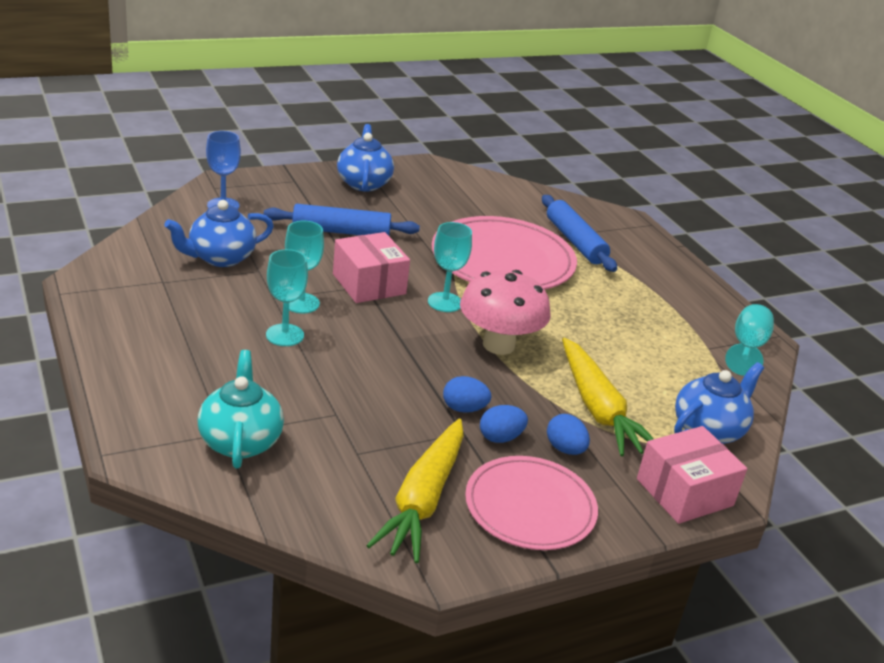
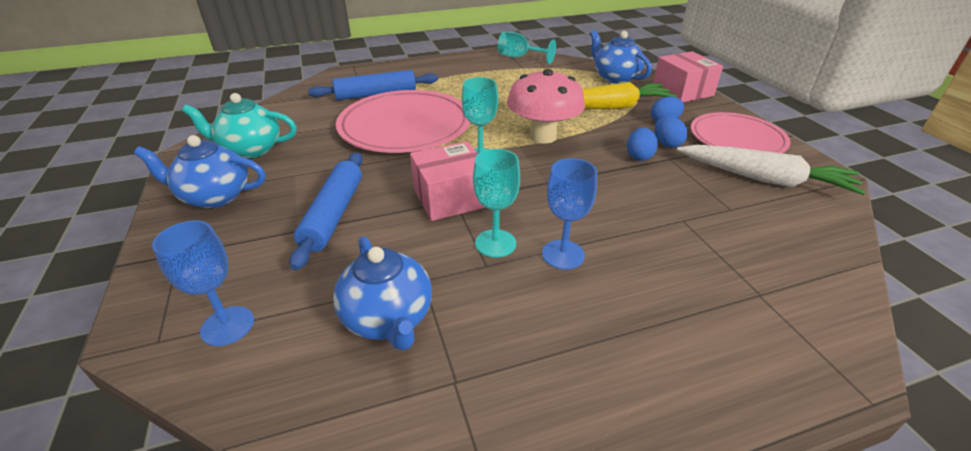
camera: 80 degrees left, 5 degrees up
(240, 441) = (764, 281): turquoise teapot -> turquoise teapot (251, 149)
(285, 335) = (563, 254): turquoise goblet -> blue goblet
(423, 500) = (764, 179): yellow carrot -> white carrot

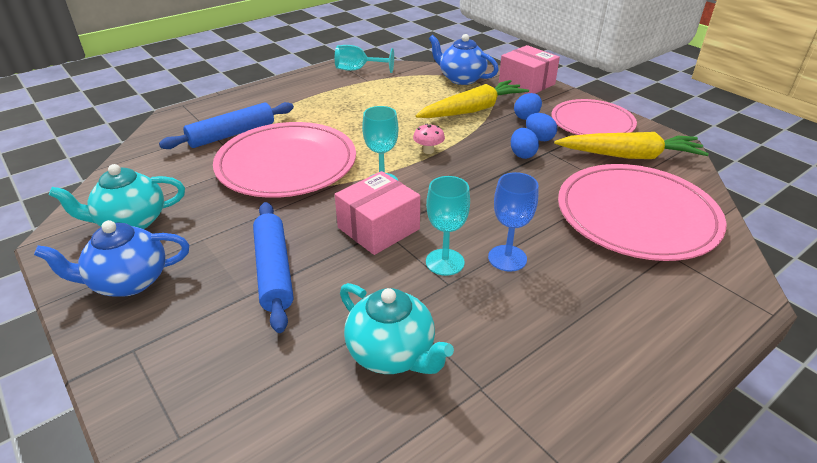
camera: 20 degrees left, 0 degrees up
(227, 326) = (242, 403): blue goblet -> none
(388, 319) = (392, 353): blue teapot -> turquoise teapot
(543, 137) = (428, 151): pink mushroom -> pink mushroom, size x0.43
(740, 243) = (636, 215): none -> pink plate
(764, 179) = (629, 156): white carrot -> yellow carrot

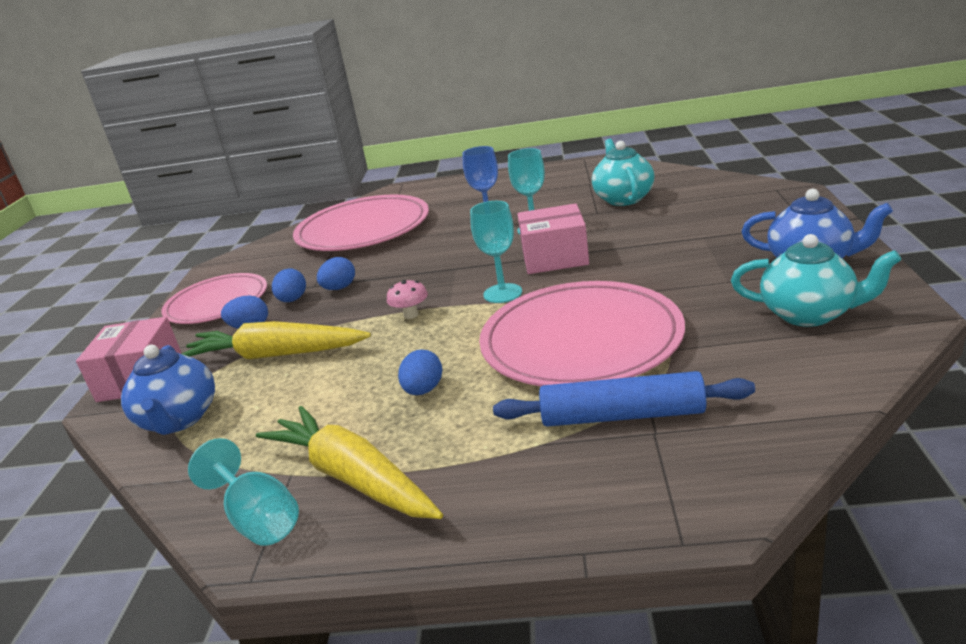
camera: 135 degrees left, 10 degrees down
(273, 271) = (671, 246): blue rolling pin -> none
(352, 118) = (423, 390): none -> blue egg
(629, 156) = (269, 266): yellow carrot -> yellow carrot (353, 477)

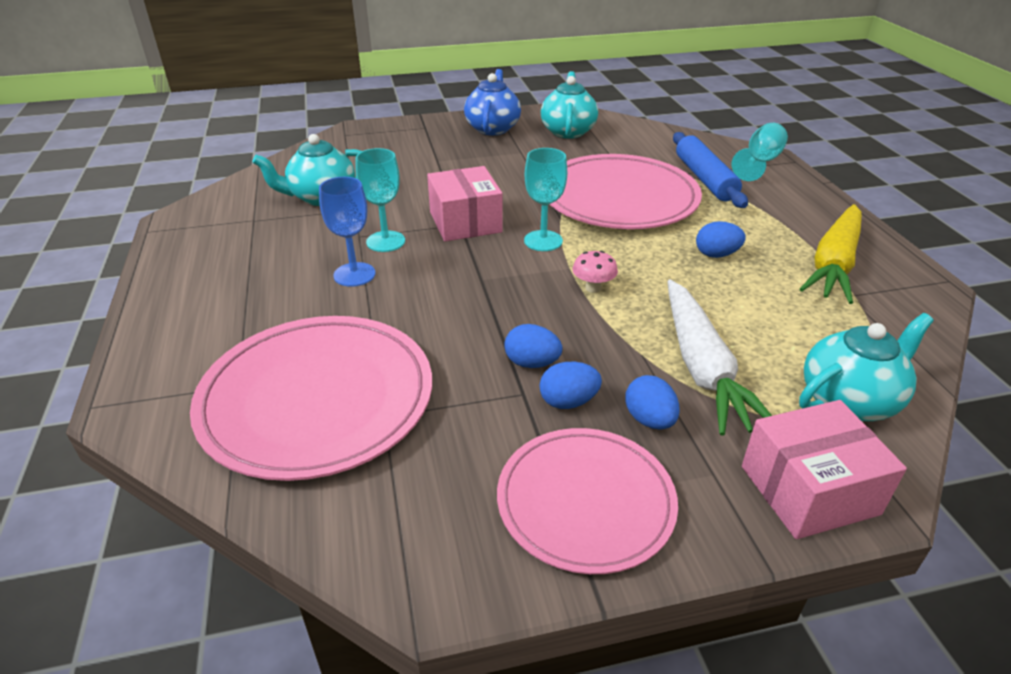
camera: 110 degrees left, 10 degrees up
(179, 419) = (849, 400): blue teapot -> turquoise teapot
(258, 519) = (906, 294): turquoise goblet -> turquoise goblet (760, 162)
(276, 355) = (702, 367): yellow carrot -> white carrot

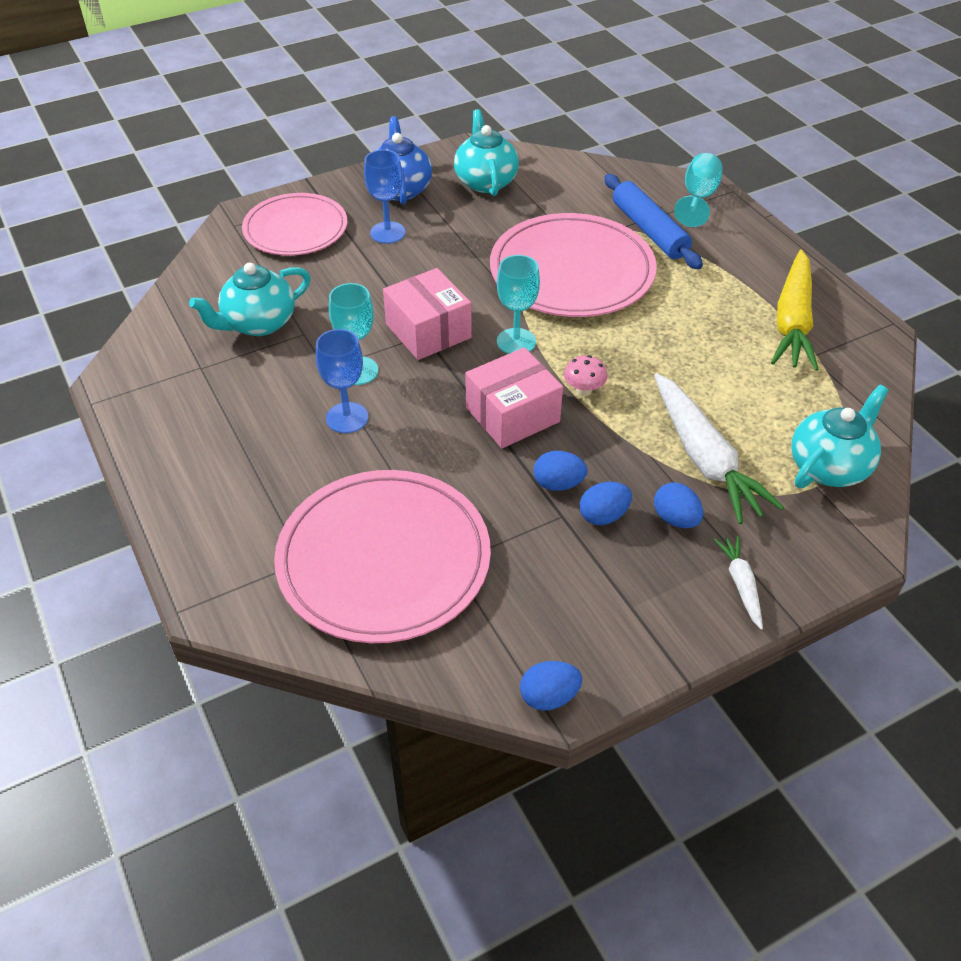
camera: 15 degrees left, 10 degrees up
(467, 153) = (387, 232): none -> blue goblet
(585, 501) = (648, 602): pink plate -> pink plate (295, 229)
(707, 505) = (741, 584): none -> white carrot
(716, 255) = (685, 329): blue egg -> blue egg (549, 697)
(809, 490) = (813, 554): pink box -> pink box (512, 415)

